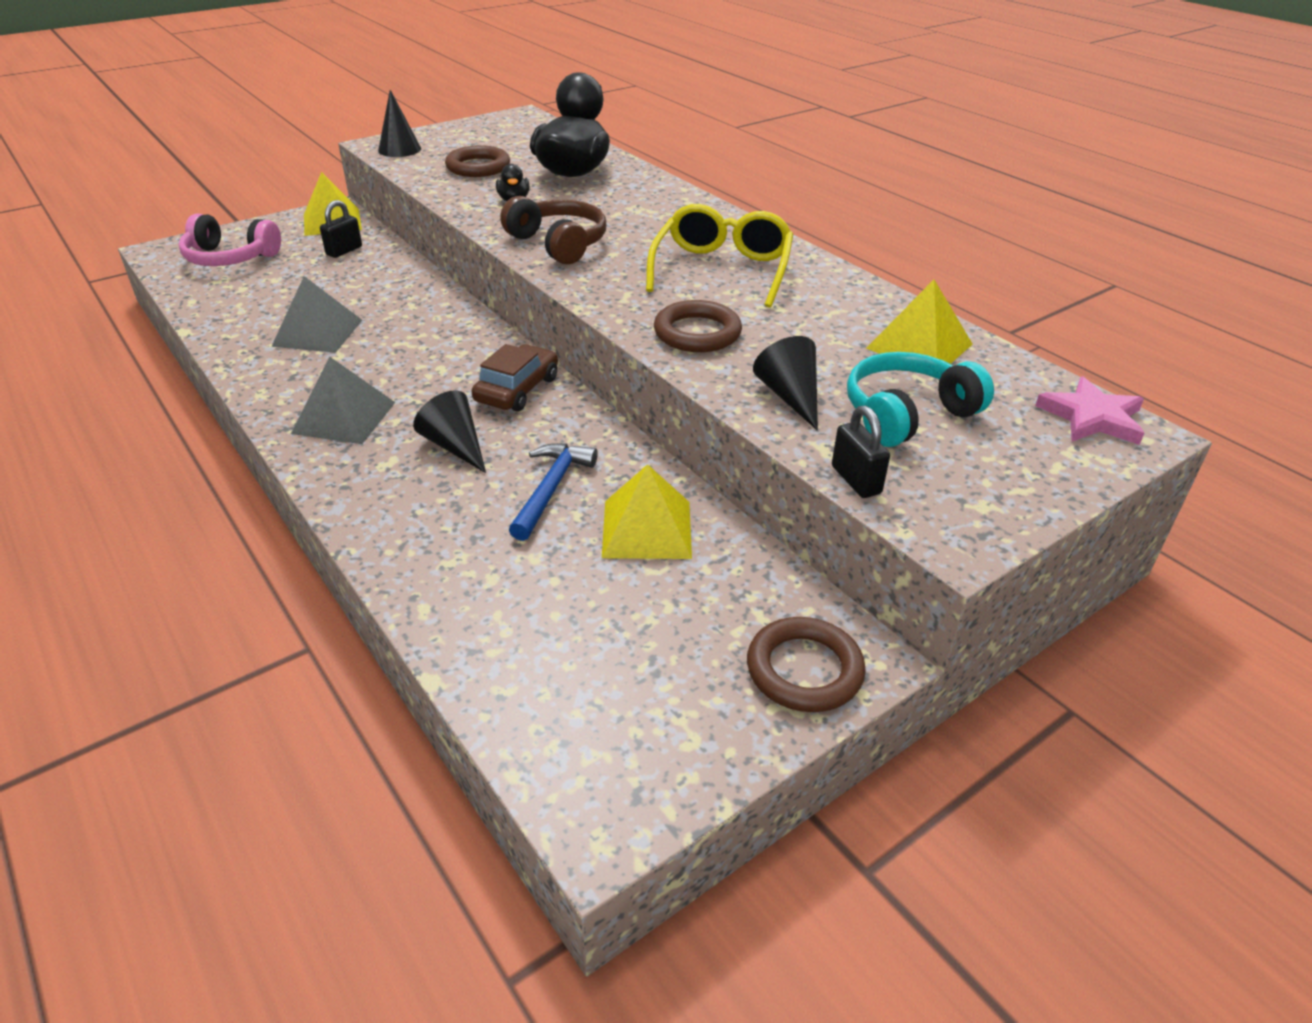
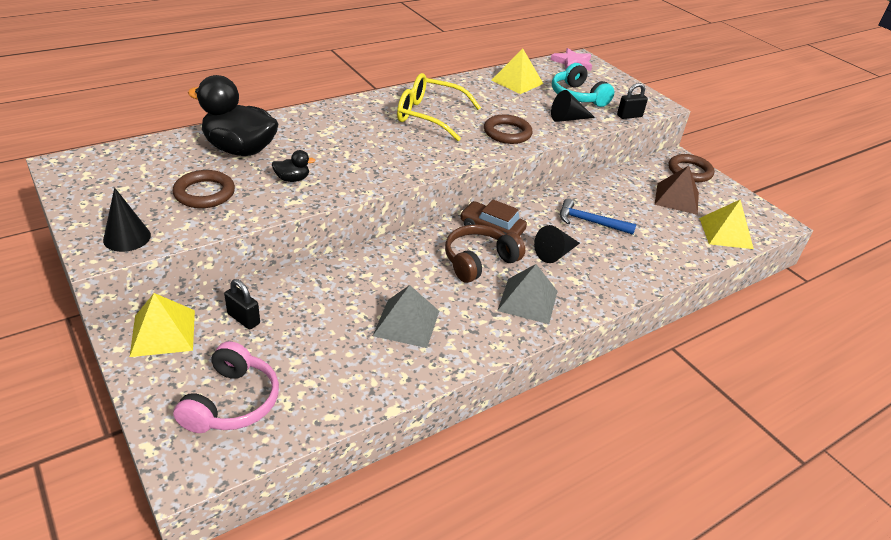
camera: 90 degrees left, 0 degrees up
(558, 244) = (381, 165): brown headphones -> brown headphones (479, 261)
(647, 529) = (615, 196): yellow pyramid -> yellow pyramid (725, 233)
(667, 625) = (676, 198): none -> brown pyramid

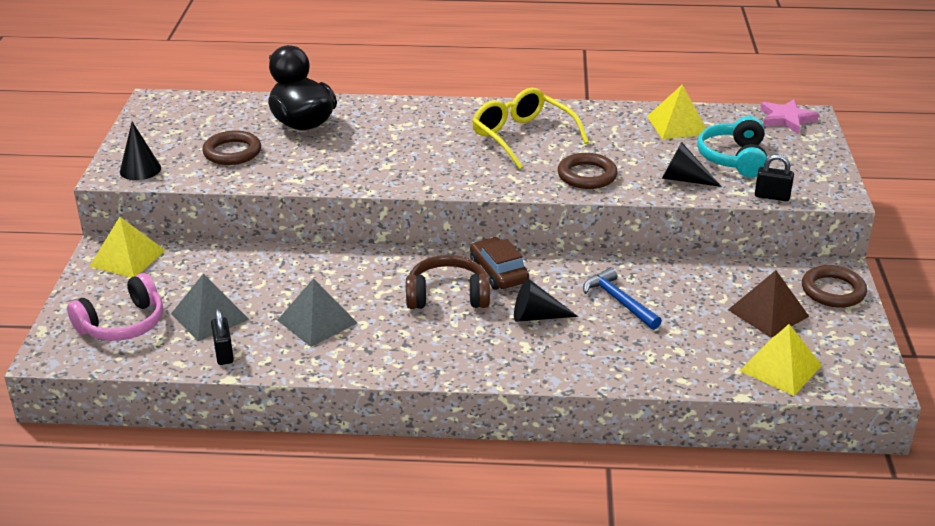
camera: 40 degrees right, 5 degrees down
(243, 319) = (193, 269): black padlock -> black padlock (224, 353)
(292, 179) = (316, 161): black duck -> none
(527, 300) = (451, 346): grey pyramid -> grey pyramid (209, 316)

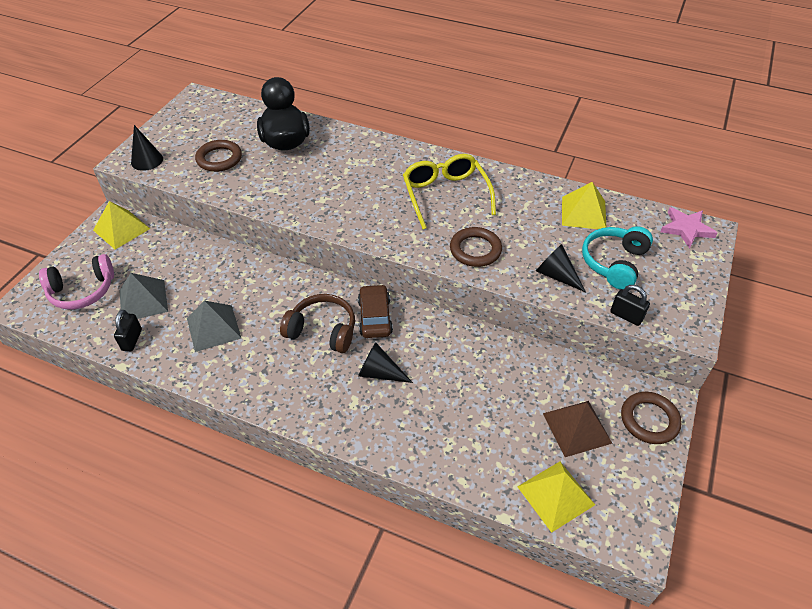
camera: 20 degrees right, 15 degrees up
(619, 301) = (455, 376): blue hammer -> none

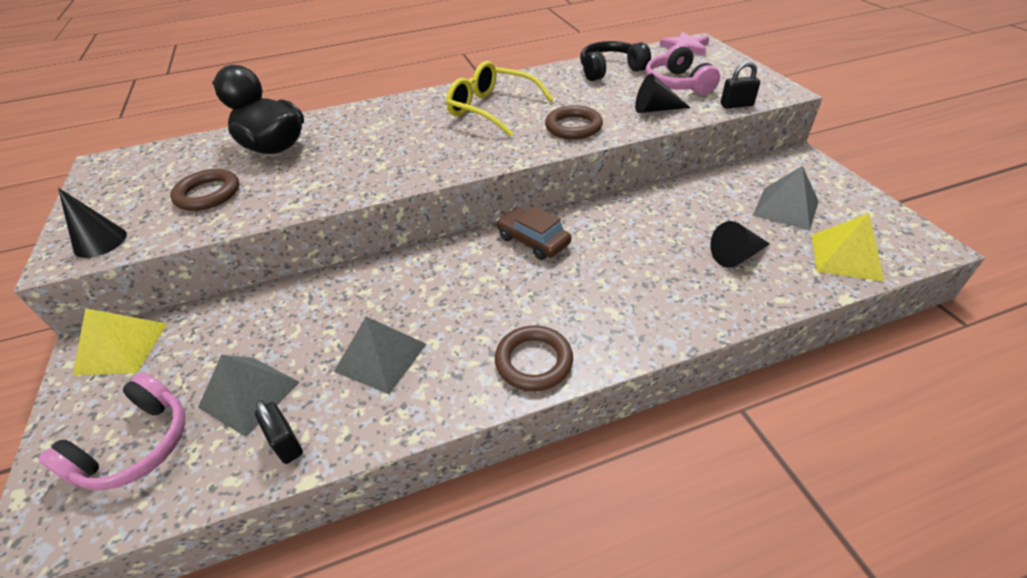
camera: 40 degrees left, 5 degrees down
(322, 330) = (501, 281): brown headphones -> none
(379, 373) = (600, 275): black cone -> black cone (736, 256)
(576, 428) = (785, 208): brown pyramid -> grey pyramid
(583, 213) = (610, 70): yellow pyramid -> black headphones
(614, 263) = (677, 84): turquoise headphones -> pink headphones
(649, 420) = (812, 174): brown ring -> brown ring (533, 361)

